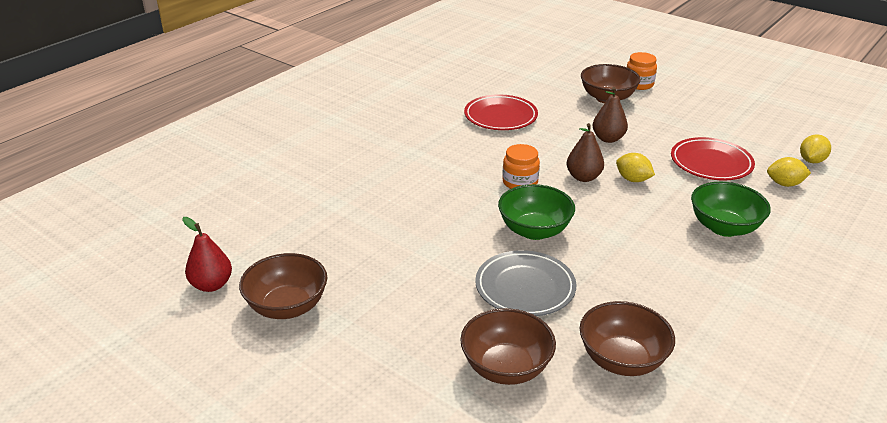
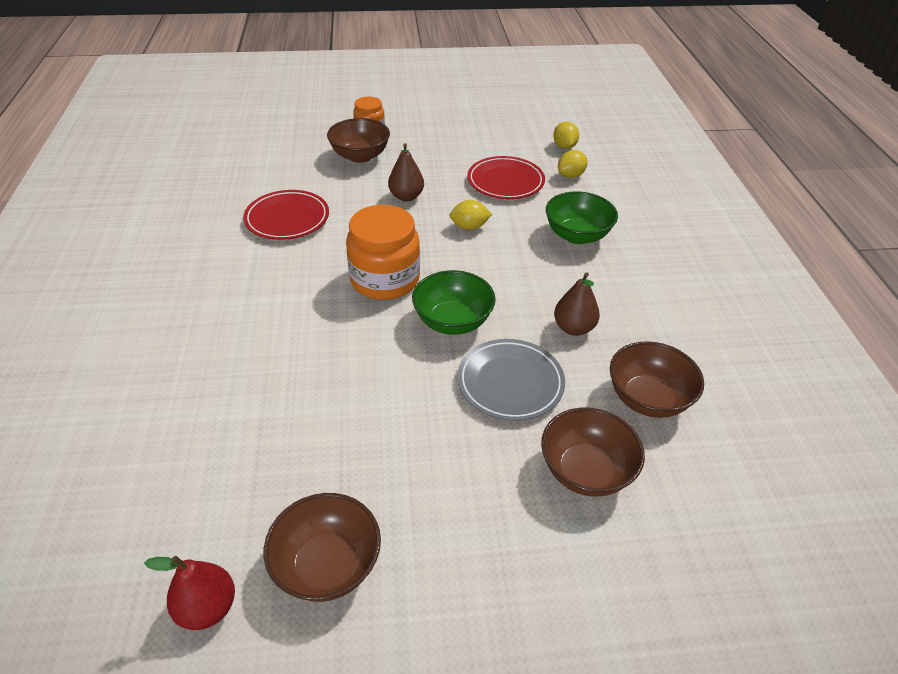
camera: 45 degrees left, 10 degrees up
(520, 182) = (385, 279): orange jar -> orange jar, size x1.77
(583, 177) = (430, 245): brown pear -> brown pear (573, 328)

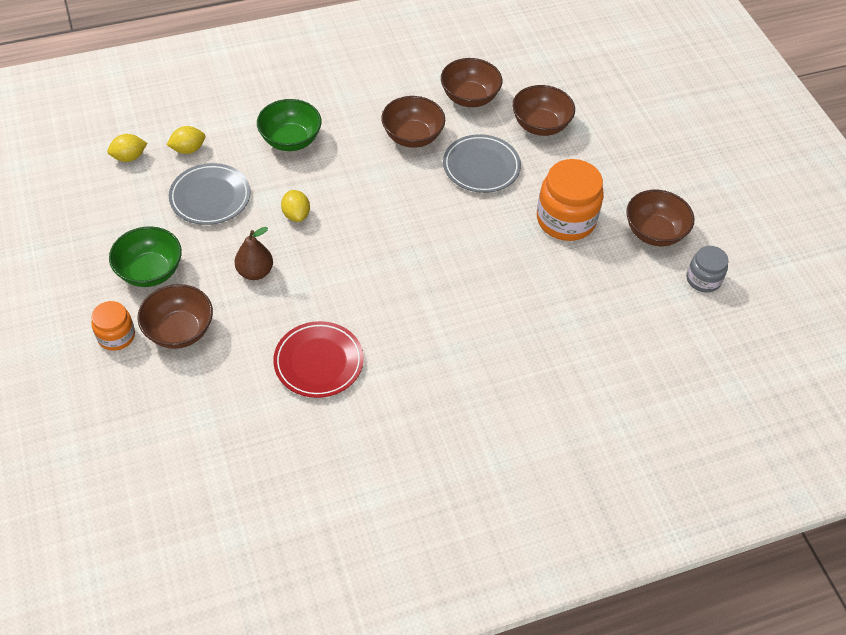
camera: 105 degrees left, 10 degrees up
(207, 607) = (703, 279): red pear -> grey jar
(385, 279) = (391, 261): orange jar -> orange jar (566, 220)
(452, 321) = (429, 207): green bowl -> green bowl (150, 271)
(505, 182) = (210, 197): red plate -> grey plate
(570, 175) = (188, 149): yellow lemon -> yellow lemon turned 60 degrees counterclockwise
(573, 328) = (412, 137): brown pear -> brown bowl

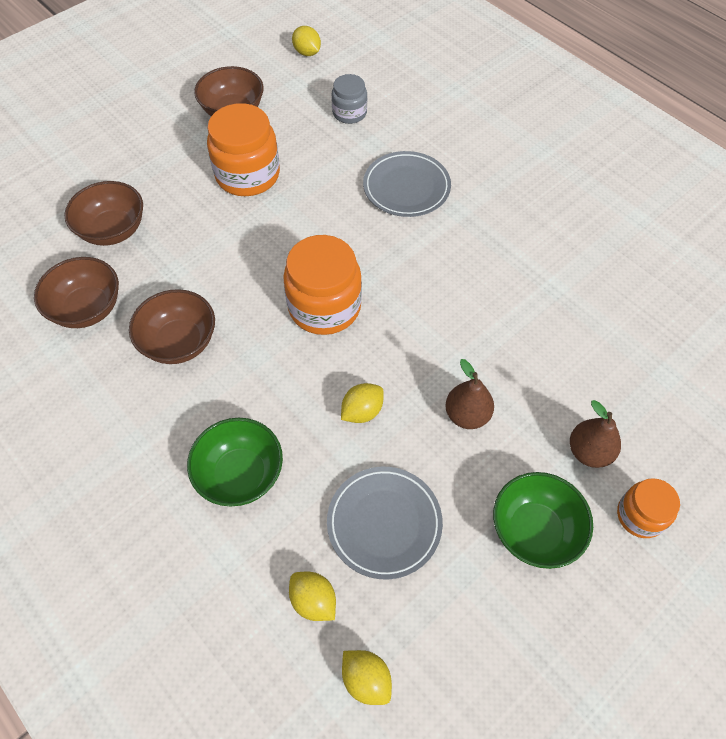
camera: 110 degrees left, 5 degrees up
(179, 331) = (589, 452): brown bowl -> brown pear
(318, 362) = (538, 307): red plate -> none
(398, 224) = (324, 307): none -> orange jar
(481, 167) = (202, 262): grey plate -> grey plate (406, 188)
(703, 279) = (274, 72): grey jar -> grey jar (349, 113)
(726, 316) = (307, 53): none -> yellow lemon

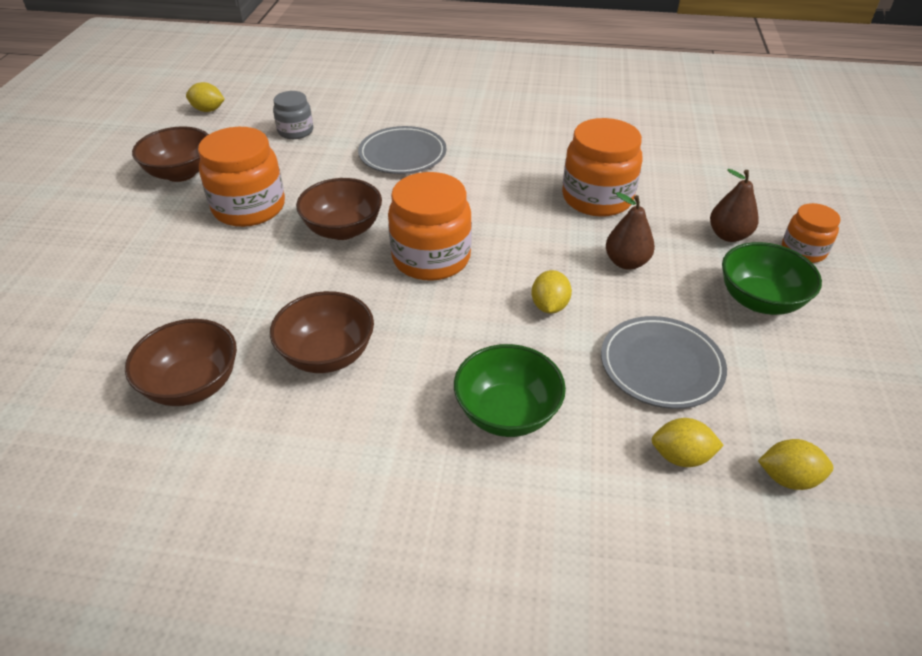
camera: 40 degrees left, 15 degrees down
(113, 230) = (150, 310): brown bowl -> brown bowl (343, 229)
(518, 335) = (597, 198): none -> orange jar

